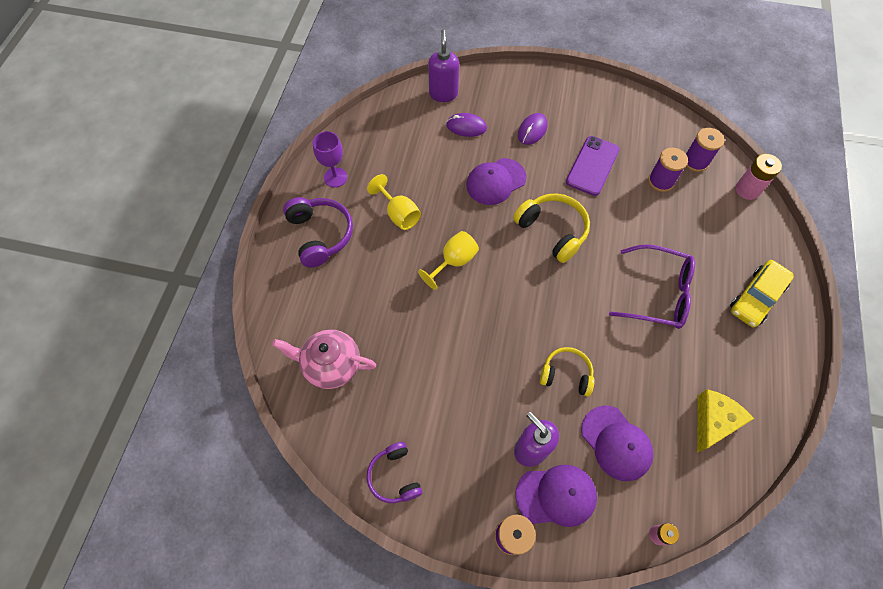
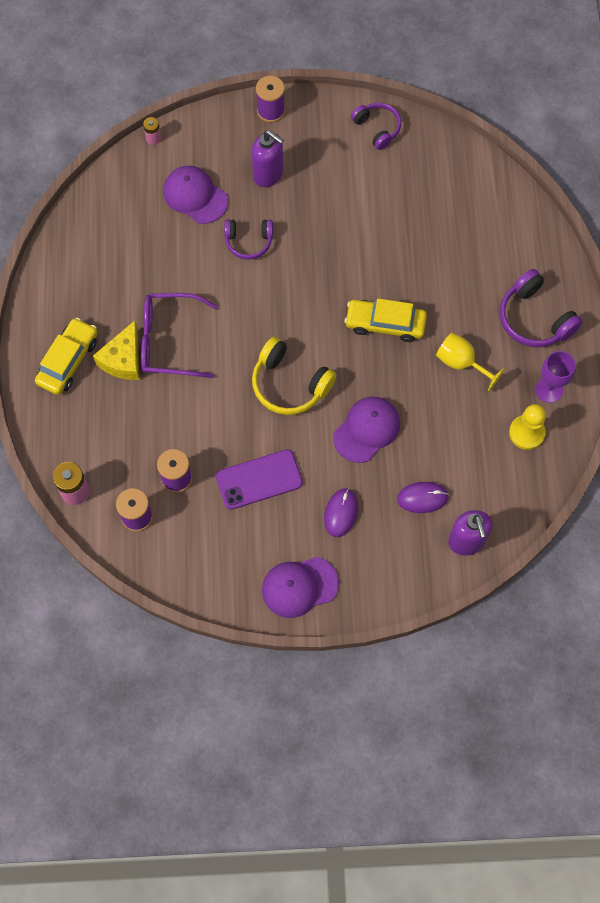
camera: 165 degrees right, 5 degrees up
(331, 365) = (467, 198): pink teapot -> none
(368, 151) = (526, 433): none -> yellow pawn
(454, 261) = (385, 324): yellow goblet -> yellow car
(556, 495) = (240, 146): purple cap -> purple cap (299, 587)
(566, 374) = (248, 241): yellow headphones -> purple headphones
(592, 166) = (259, 479): purple phone -> purple phone turned 60 degrees clockwise
(713, 421) = (110, 233): yellow cheese -> yellow cheese (123, 359)

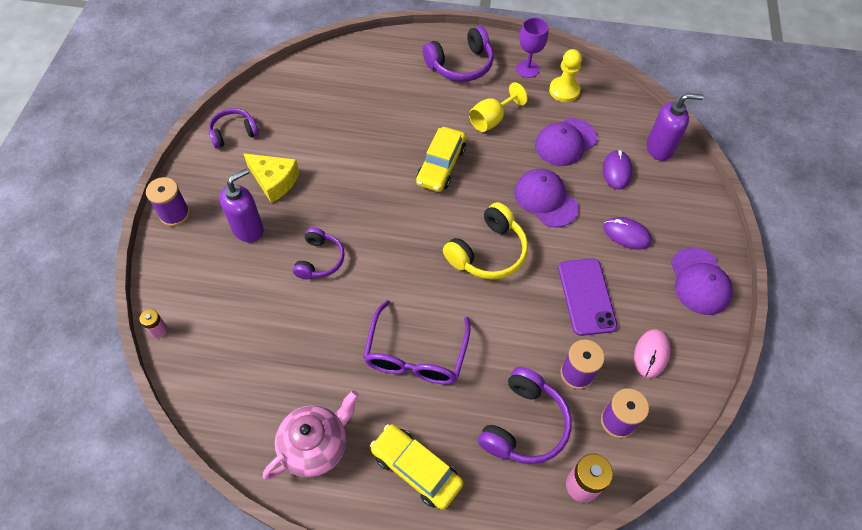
camera: 80 degrees left, 10 degrees down
(75, 282) = (316, 446): none -> pink teapot
(120, 439) = (524, 424): none -> purple headphones
(123, 359) = (427, 406): yellow cheese -> yellow cheese (274, 181)
(195, 196) = (248, 300): purple cap -> purple cap (565, 142)
(209, 543) = (651, 354): none -> pink mouse

